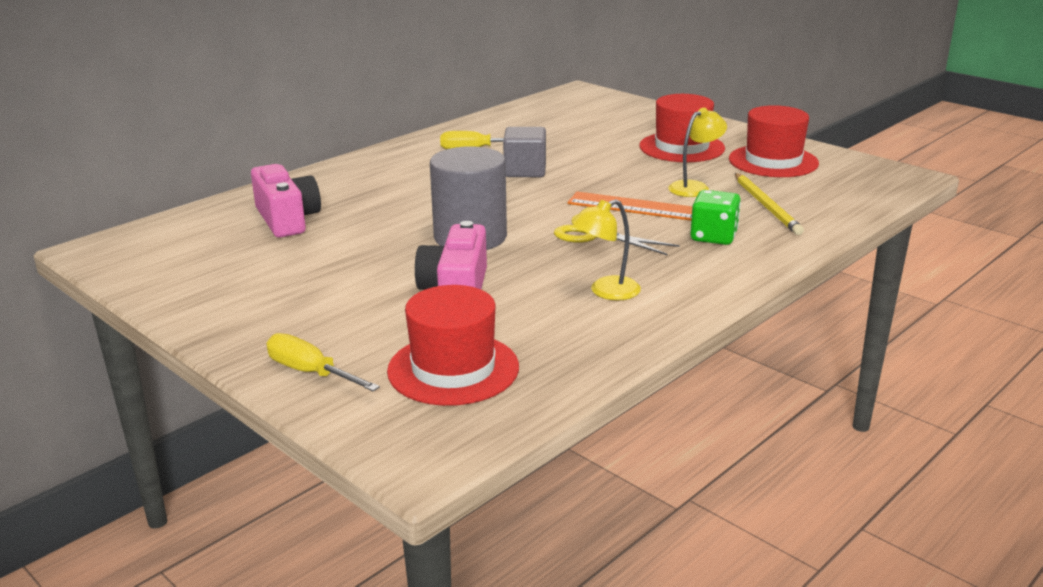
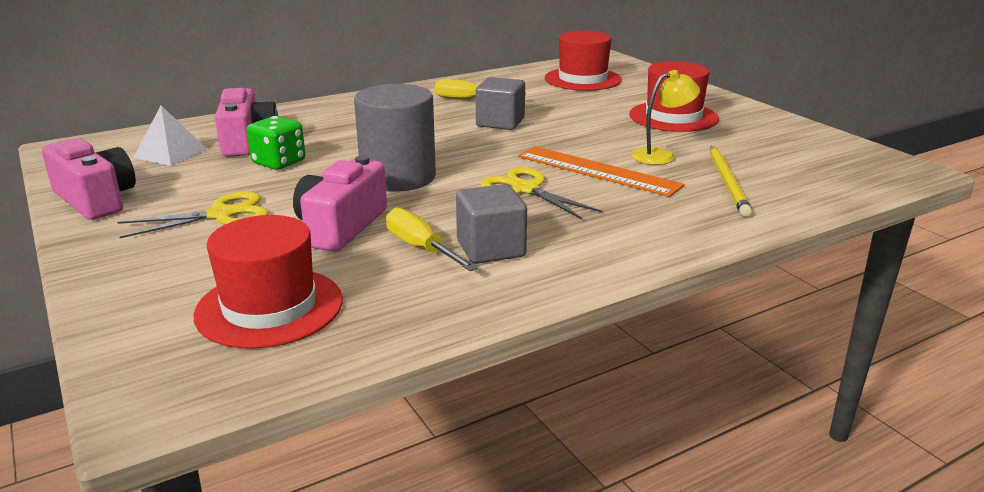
camera: 15 degrees right, 0 degrees up
(186, 297) = (96, 200): none -> pink camera
(216, 241) = (170, 153): none -> white pyramid
(311, 372) = (132, 288): yellow screwdriver -> yellow screwdriver (421, 248)
(330, 295) = (221, 214): none -> yellow scissors
(606, 291) = (491, 249): yellow lamp -> grey cube
(713, 237) = (647, 207): green dice -> green dice (279, 162)
(773, 161) = (763, 139): red hat -> red hat (582, 79)

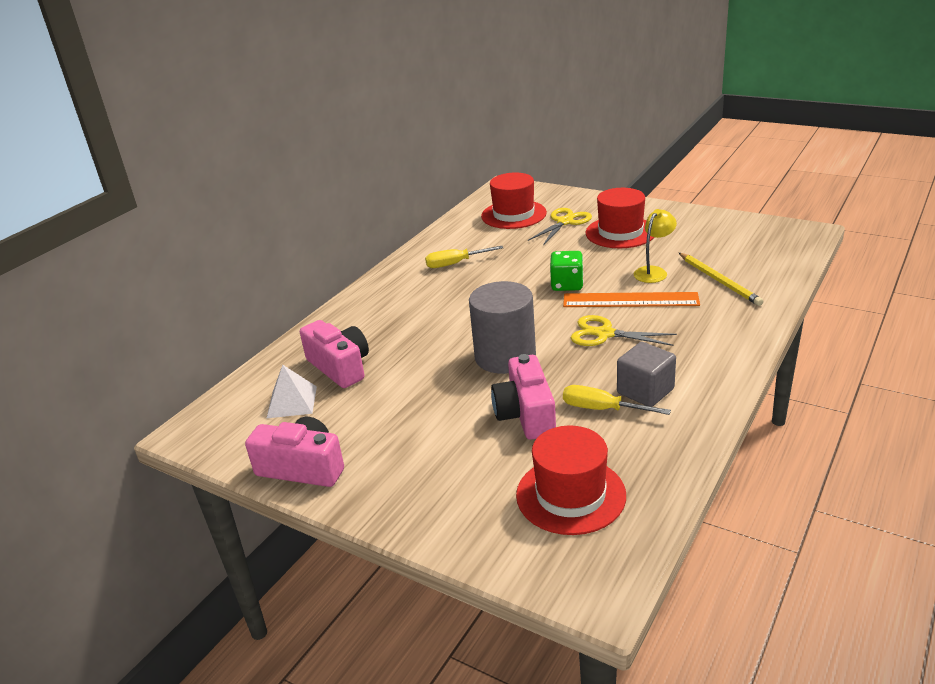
camera: 25 degrees left, 5 degrees up
(221, 214) = (425, 440): yellow scissors -> yellow scissors (565, 222)
(279, 162) = (396, 377): green dice -> green dice (567, 285)
(500, 122) = (509, 279): grey cube -> none

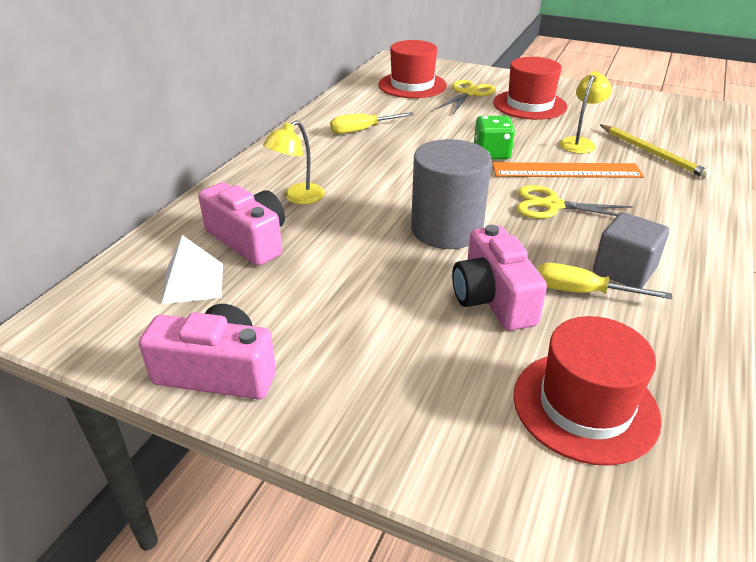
camera: 10 degrees left, 5 degrees up
(386, 330) = (297, 198): none -> yellow lamp

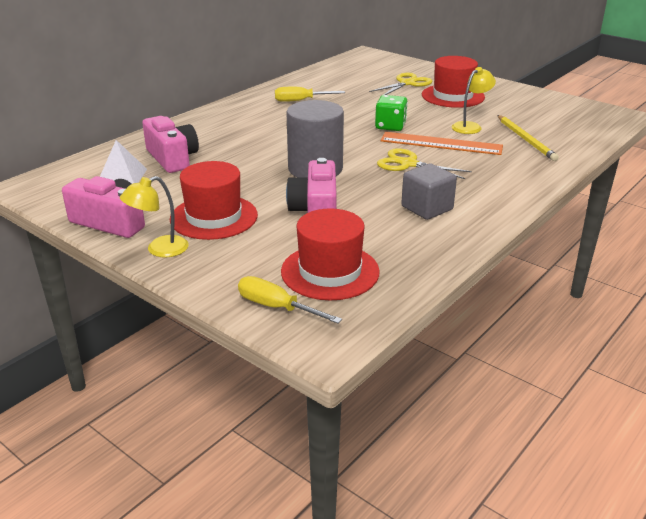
camera: 15 degrees right, 5 degrees down
(297, 198) = (222, 138): yellow lamp -> yellow lamp (159, 249)
(412, 85) = (365, 73): red hat -> red hat (214, 217)
(582, 292) = (383, 216): yellow screwdriver -> yellow screwdriver (277, 307)

